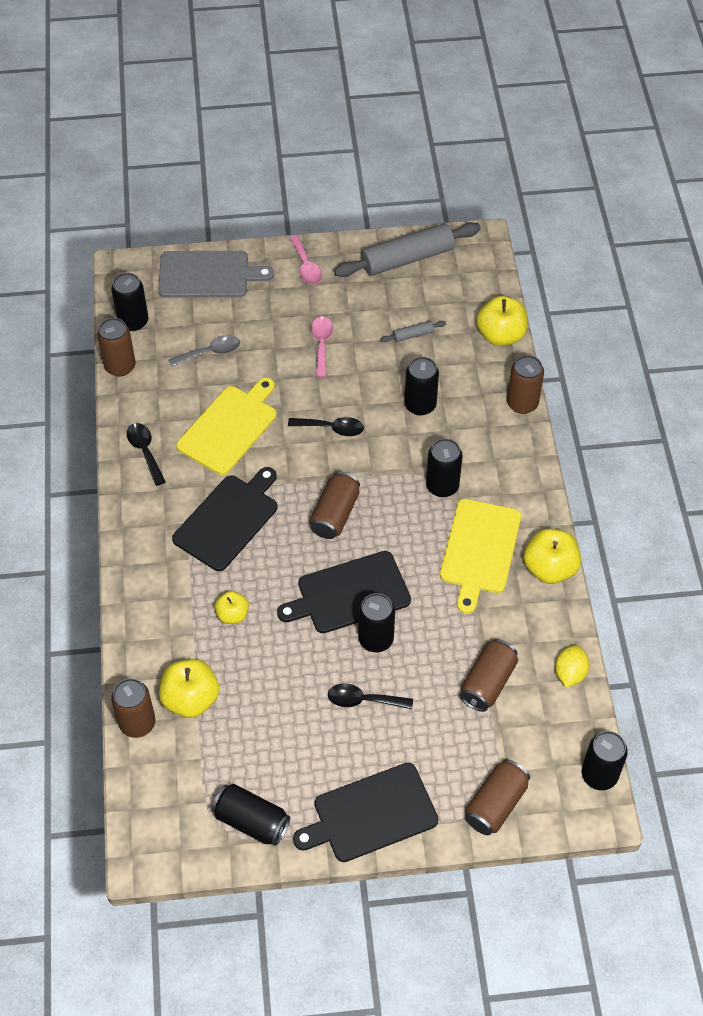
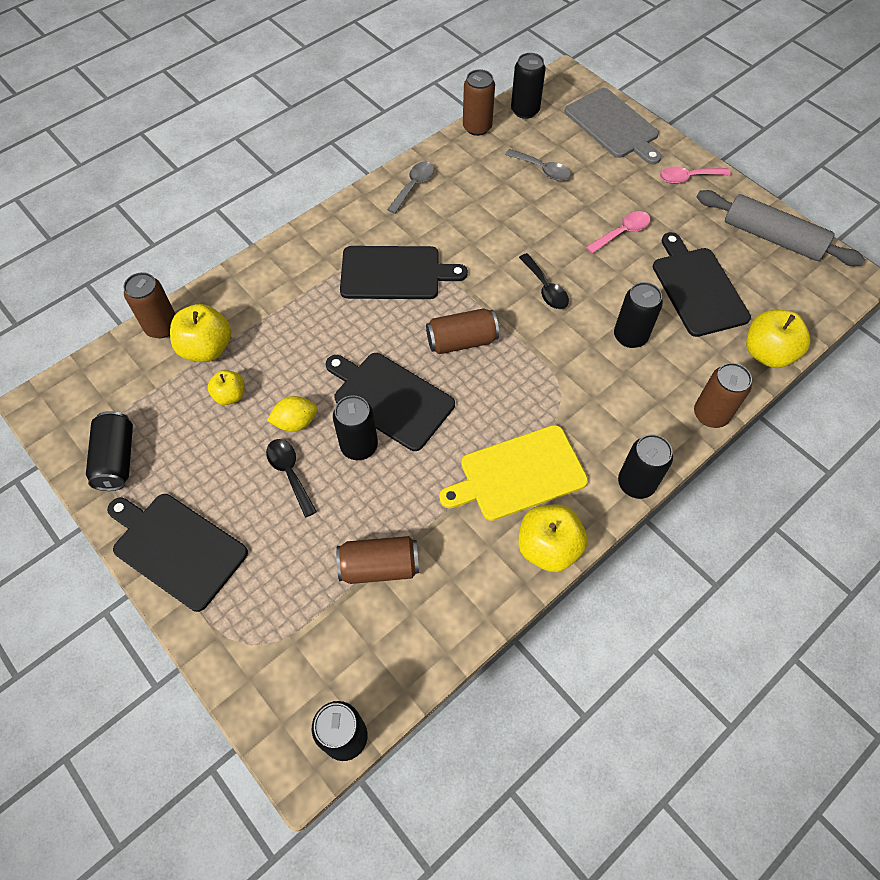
camera: 55 degrees right, 5 degrees up
(145, 451) = (413, 186): black spoon -> grey spoon
(230, 427) = (483, 222): yellow cutting board -> none
(232, 615) = (306, 329): yellow apple -> yellow apple (230, 395)
(306, 266) = (688, 177): pink spoon -> pink spoon turned 45 degrees clockwise
(413, 335) = (698, 288): grey rolling pin -> black cutting board
(442, 486) = (561, 403): black can -> black can (636, 483)
(496, 804) = (250, 653): brown can -> none
(570, 673) = (443, 637): yellow lemon -> yellow lemon (296, 422)

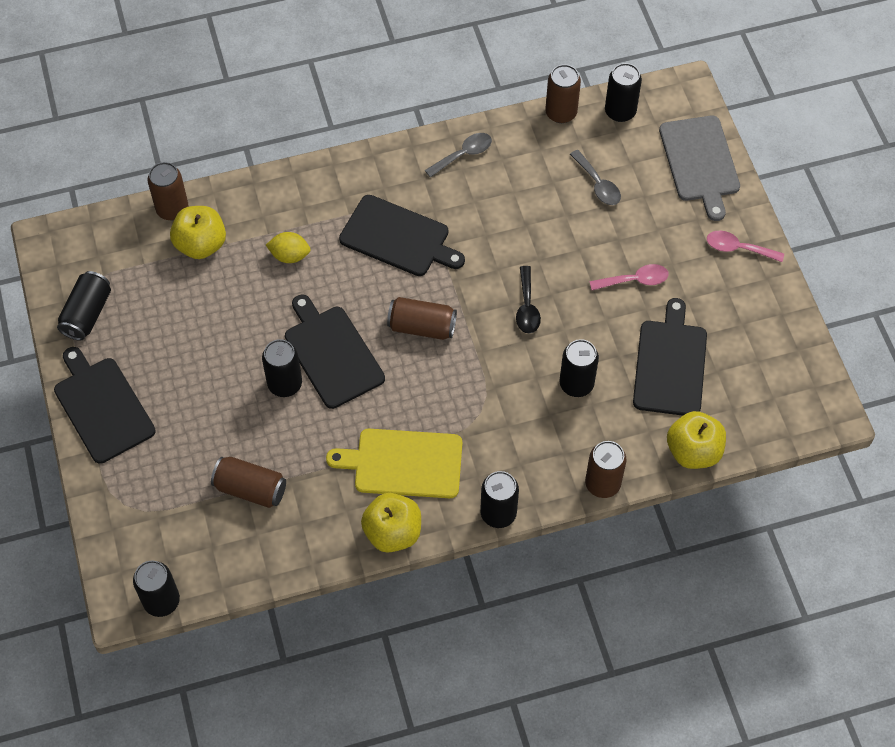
camera: 25 degrees right, 0 degrees up
(230, 395) = (201, 296): yellow apple -> none
(290, 473) = (217, 383): black spoon -> none
(296, 422) = (243, 342): yellow lemon -> yellow lemon (289, 255)
(772, 237) = (779, 343): grey rolling pin -> none

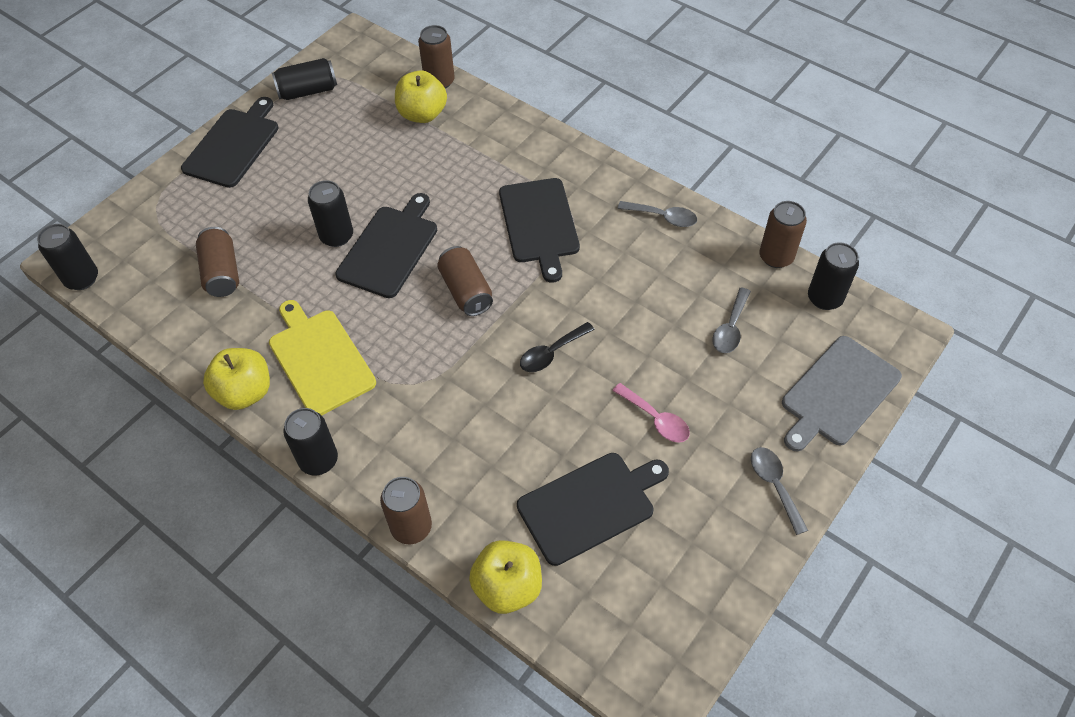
camera: 55 degrees right, 5 degrees down
(289, 255) = (459, 169): yellow lemon -> none
(576, 384) = (503, 440): black can -> none
(738, 248) = (775, 485): pink spoon -> grey spoon

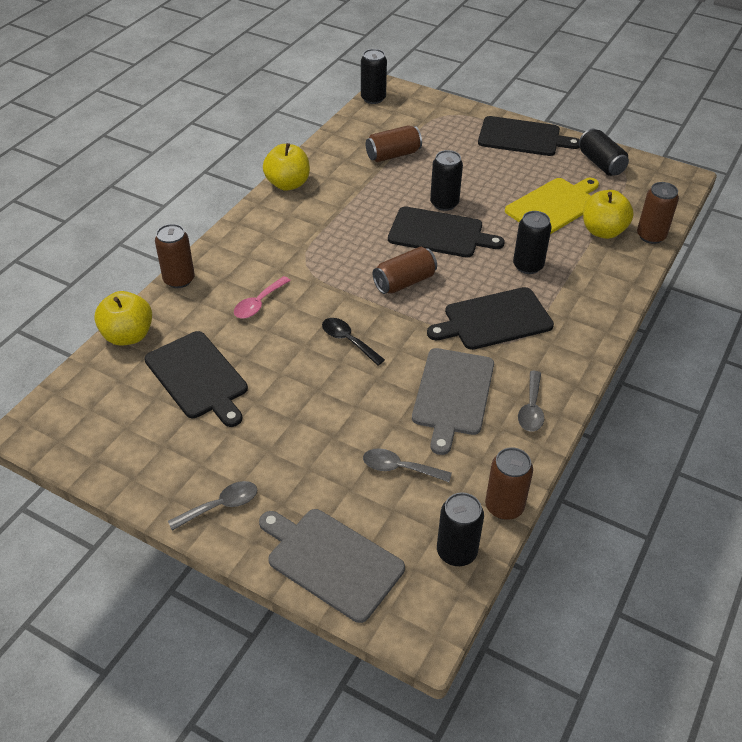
camera: 80 degrees right, 10 degrees down
(318, 460) = (233, 227): black can -> black can (528, 266)
(320, 359) = (322, 214): yellow cutting board -> yellow cutting board (554, 206)
(640, 273) = (452, 395): none -> grey cutting board
(655, 419) = (286, 415): pink spoon -> pink spoon (259, 303)

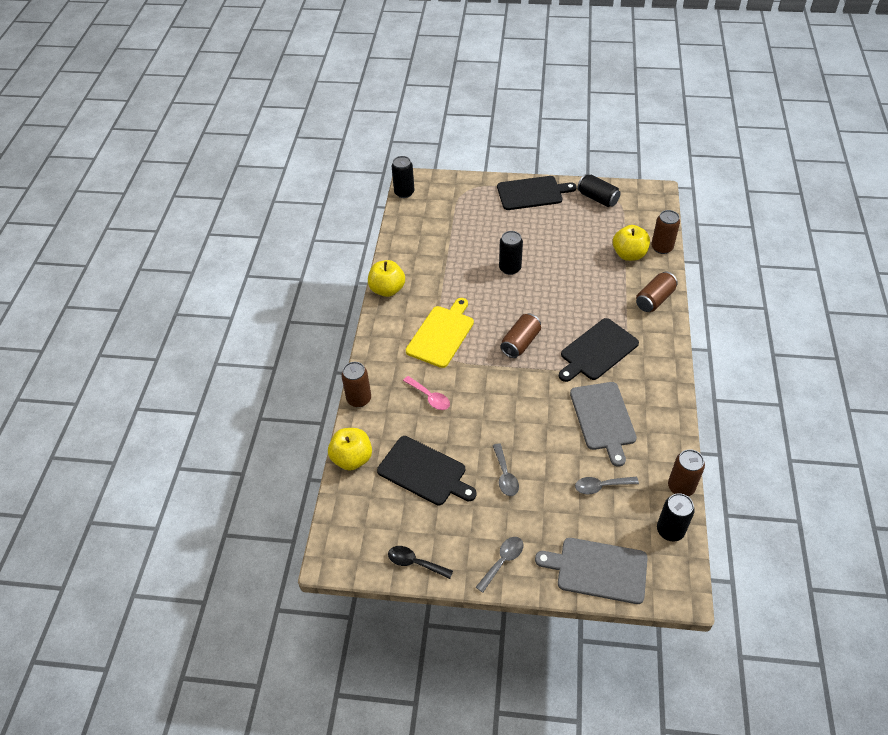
camera: 20 degrees left, 5 degrees up
(259, 303) = (429, 397): pink spoon -> pink spoon turned 60 degrees counterclockwise
(348, 341) = (510, 404): black spoon -> black spoon (415, 563)
(393, 155) = (449, 238): brown can -> brown can (654, 299)
(439, 233) = (521, 294): black cutting board -> none
(528, 266) = (595, 300): black can -> none
(531, 408) = (658, 409): grey spoon -> grey spoon (505, 475)
(554, 206) = (585, 244): yellow cutting board -> yellow cutting board (441, 334)

